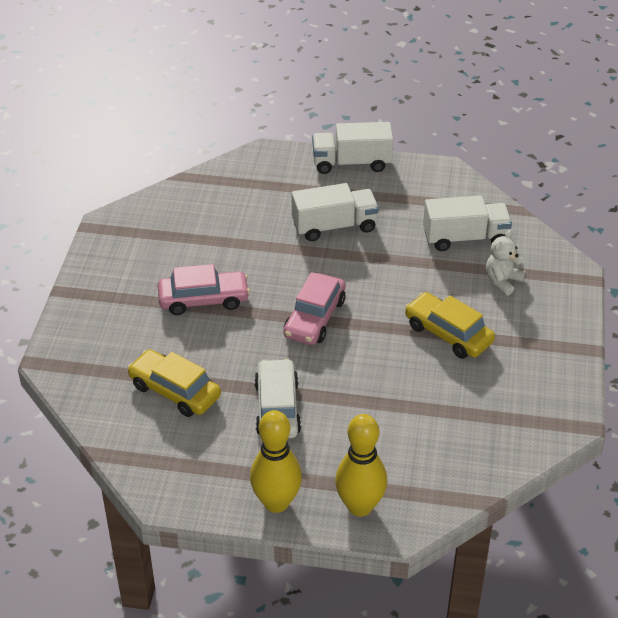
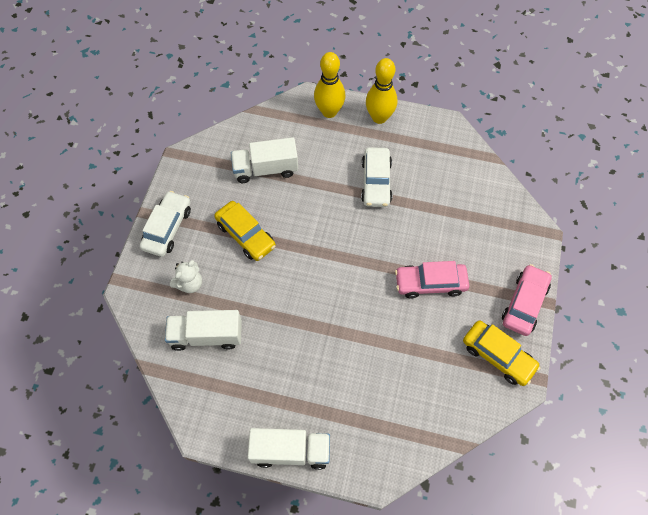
camera: 175 degrees left, 20 degrees up
(175, 391) = (447, 200): yellow car -> yellow car (498, 356)
(314, 318) = (344, 258): pink car -> pink car (524, 303)
(334, 226) = (317, 360): white truck -> white truck (266, 169)
(554, 334) = (167, 228): none -> white car

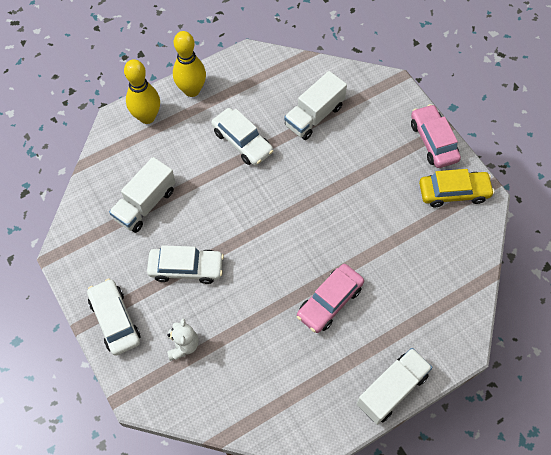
camera: 45 degrees left, 0 degrees up
(206, 335) = (240, 370): white truck -> white truck (314, 116)
(246, 235) = (186, 268): yellow car -> white car
(430, 283) = (359, 182): pink car -> pink car (329, 301)

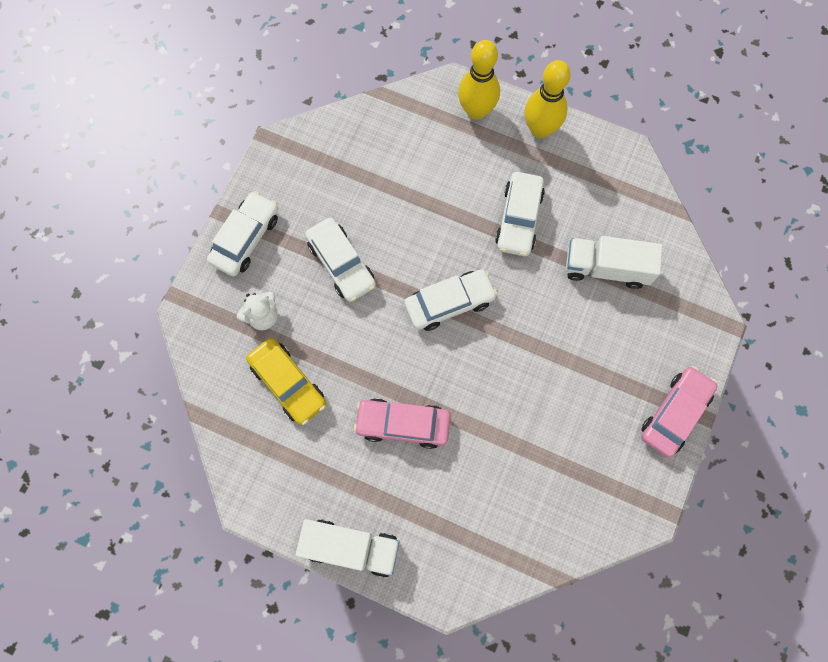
camera: 55 degrees right, 10 degrees up
(145, 204) = (381, 178): white truck -> none
(267, 219) = (449, 303): none -> white car
(453, 192) = (626, 475): yellow car -> yellow car (288, 383)

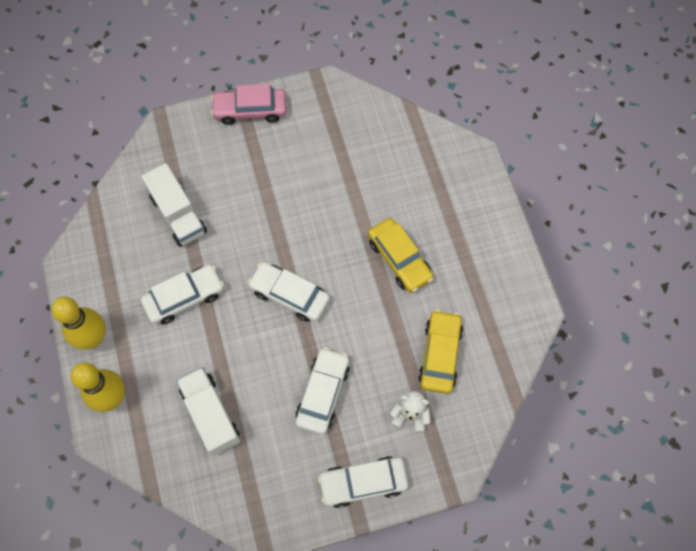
camera: 130 degrees left, 5 degrees down
(351, 547) = (501, 229): white truck -> white truck (211, 415)
(403, 424) = (399, 259): pink car -> yellow car

